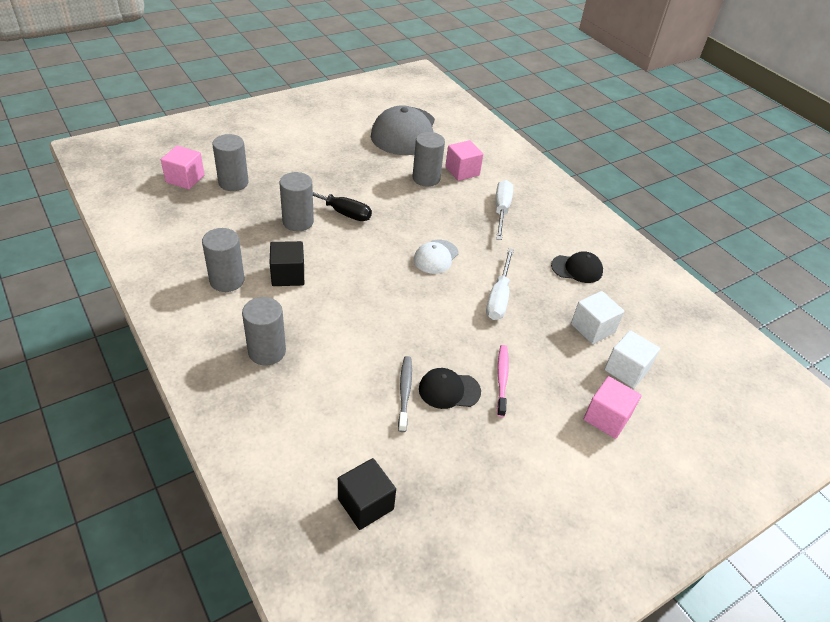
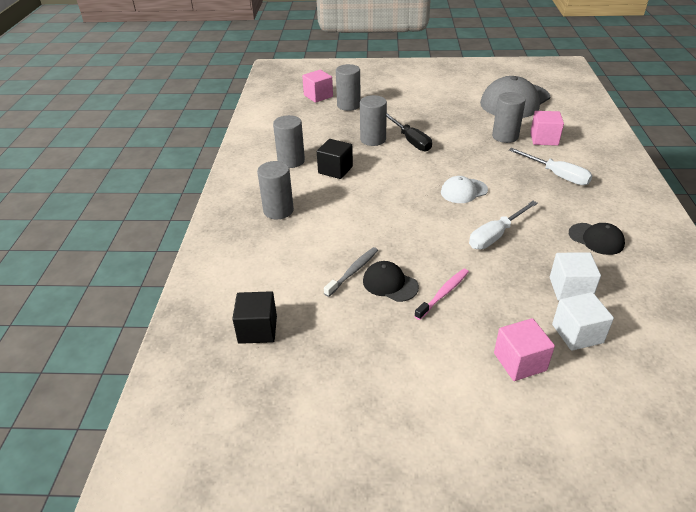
camera: 40 degrees right, 5 degrees down
(501, 210) = (557, 175): white screwdriver -> white screwdriver turned 90 degrees clockwise

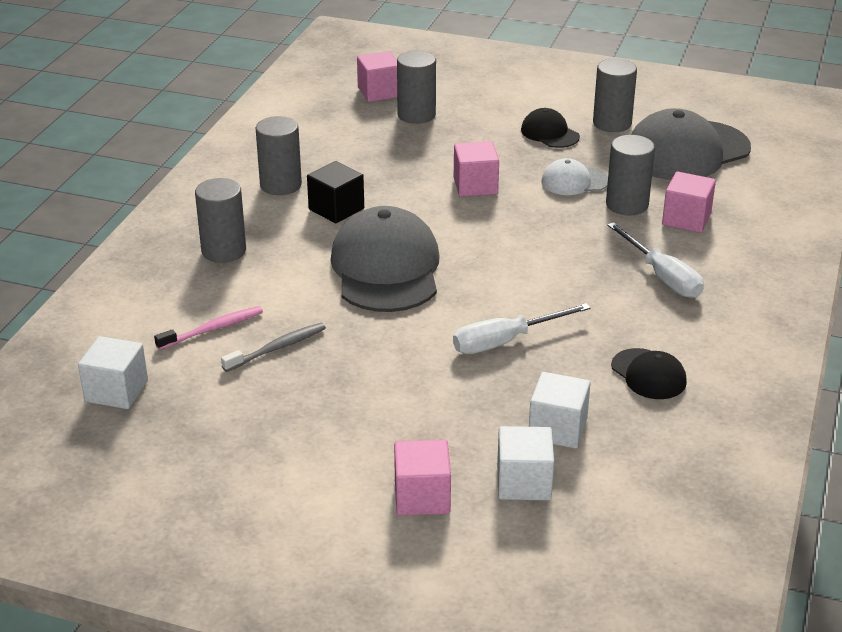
camera: 15 degrees right, 5 degrees down
(257, 329) = (116, 391): black cube -> white cube
(373, 139) = (419, 174): grey cylinder -> grey cylinder (612, 123)
(390, 202) = (386, 268): none -> grey cap
(390, 284) = (316, 373): black cap -> black cap (549, 133)
(410, 141) = (475, 186): black screwdriver -> pink cube
(443, 293) = (379, 399): pink toothbrush -> pink toothbrush (212, 329)
(463, 191) = (503, 273): white cap -> white cap (574, 181)

